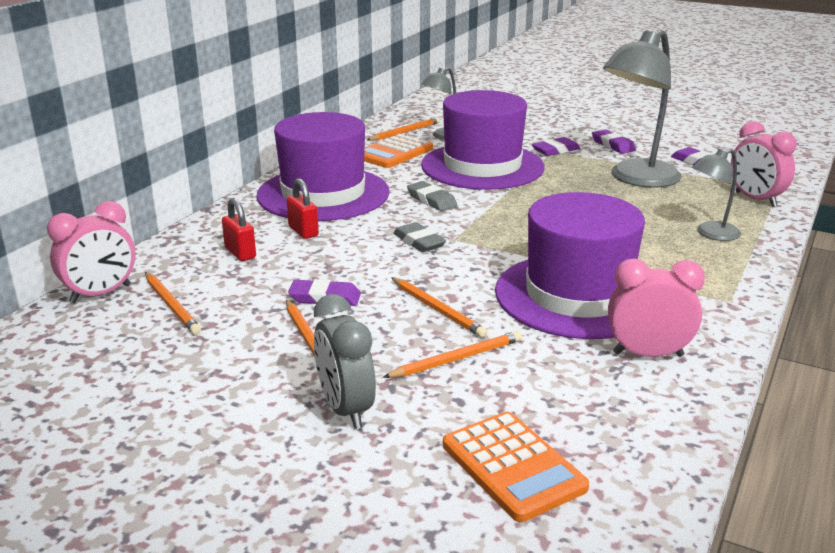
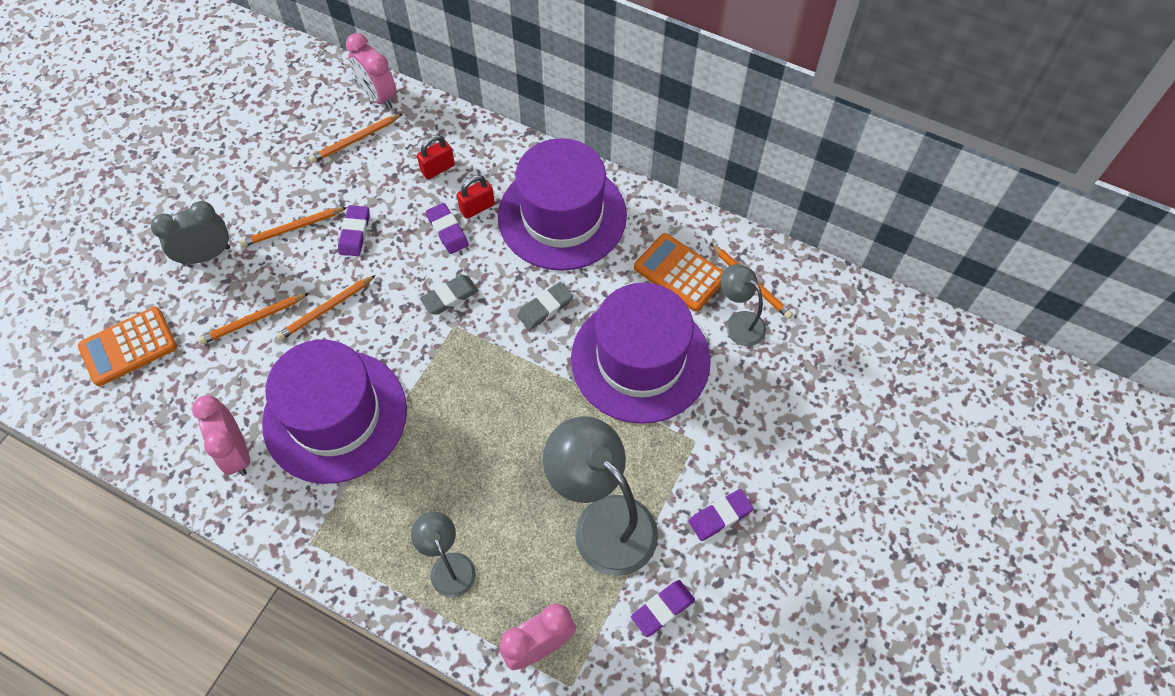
camera: 90 degrees right, 35 degrees up
(456, 359) = (253, 320): orange pencil -> orange pencil turned 90 degrees clockwise
(555, 150) = (697, 444): purple eraser -> purple eraser (447, 230)
(648, 354) = (236, 453): pink clock -> pink clock turned 150 degrees clockwise

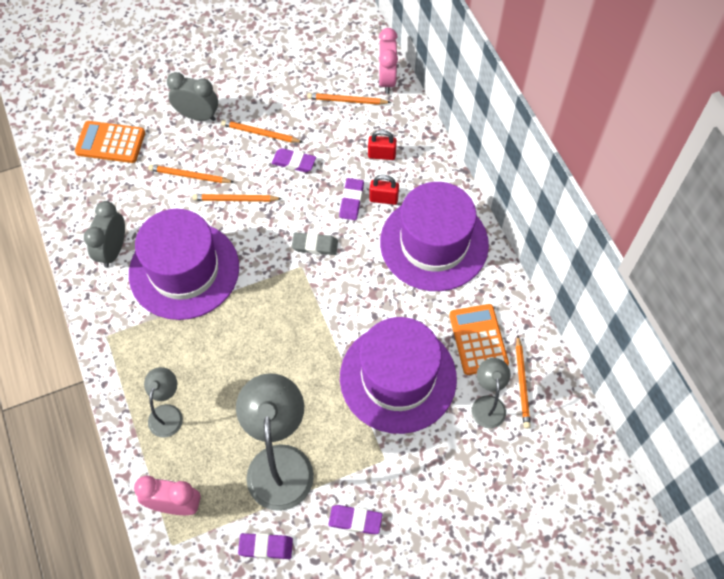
camera: 40 degrees right, 0 degrees up
(236, 453) = (113, 250): pink clock -> grey clock
(354, 233) = (294, 162): purple eraser -> purple eraser turned 60 degrees clockwise
(545, 308) = (367, 297): grey eraser -> none

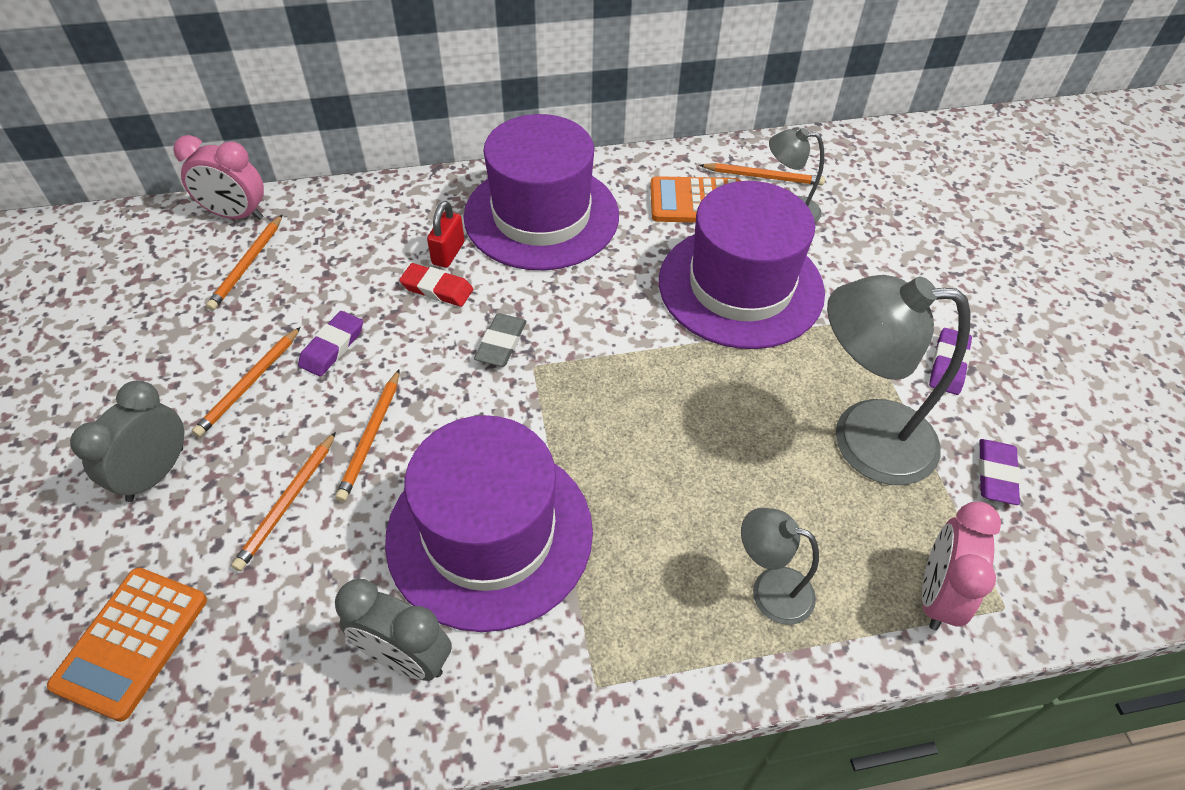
camera: 80 degrees left, 10 degrees down
(351, 201) = (437, 289): purple eraser -> red eraser
(381, 155) = (370, 243): red padlock -> none

